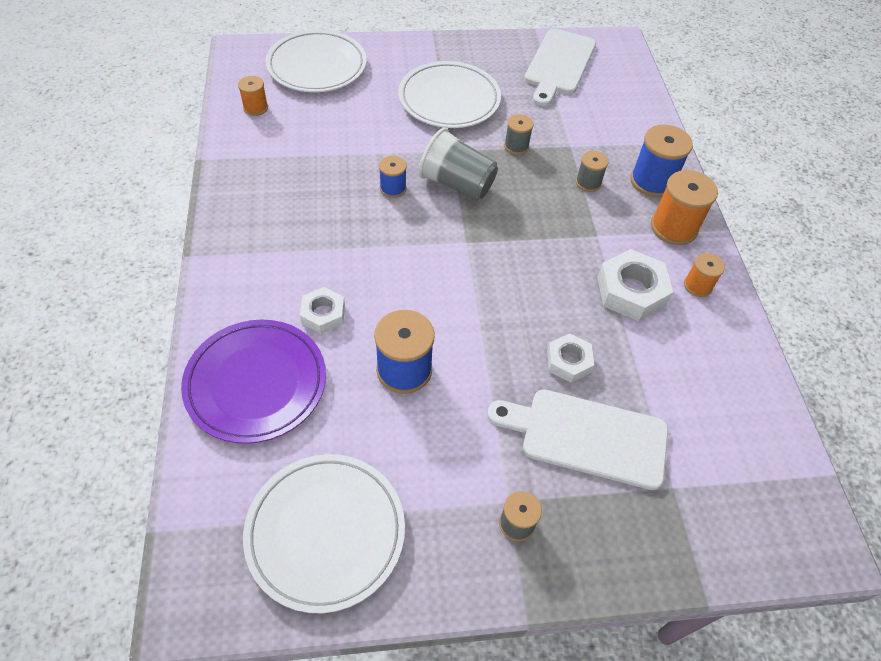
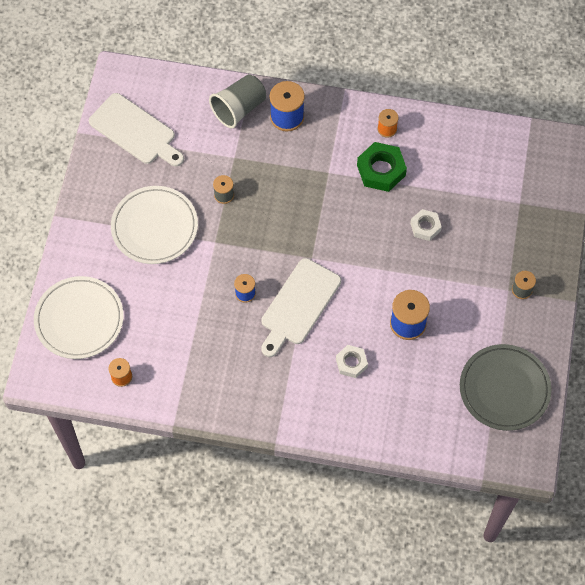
camera: 70 degrees left, 10 degrees up
(256, 383) = (396, 412): purple plate -> none
(325, 532) = (504, 389): white plate -> grey plate
(457, 184) = (253, 248): grey cup -> grey cup (239, 109)
(587, 437) = (479, 235): white cutting board -> white cutting board (299, 305)
(588, 183) = (276, 159): grey spool -> none
(631, 291) = (381, 170): white nut -> green nut
(673, 227) = (334, 122): orange spool -> none

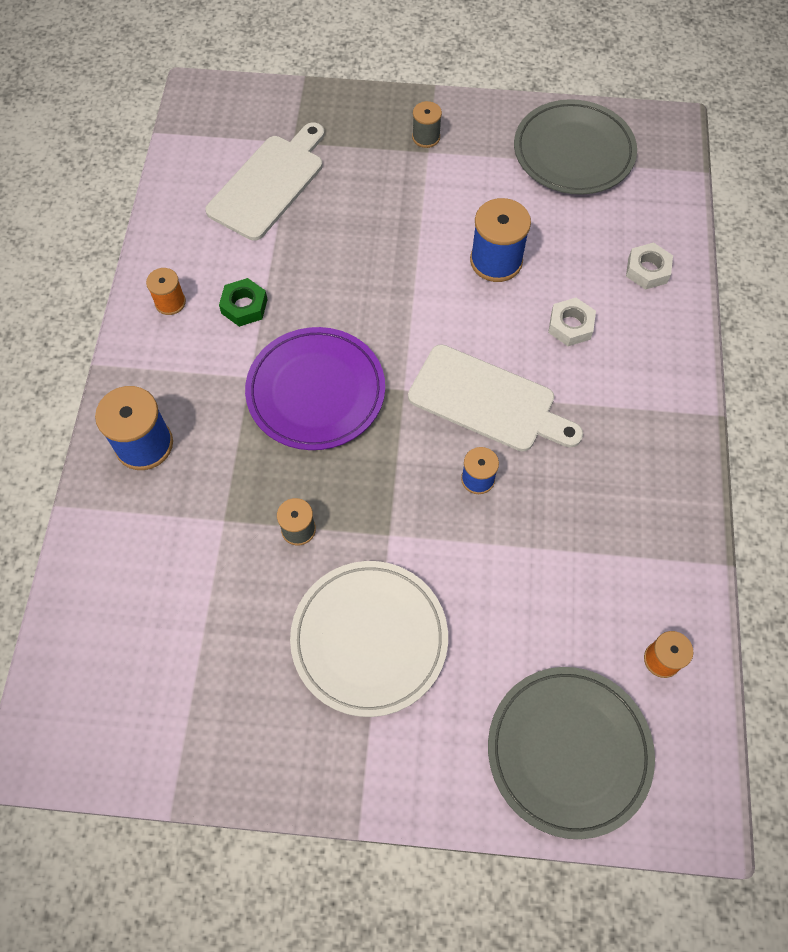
camera: 95 degrees left, 0 degrees up
(79, 319) = (568, 751): white plate -> grey plate
(135, 131) = (168, 700): white cutting board -> white cutting board (269, 183)
(239, 109) = (125, 521): grey cup -> none
(314, 208) = (316, 392): none -> purple plate
(381, 170) = (244, 306): green nut -> green nut, size x0.62
(425, 227) = (338, 247): white nut -> white nut (647, 270)

